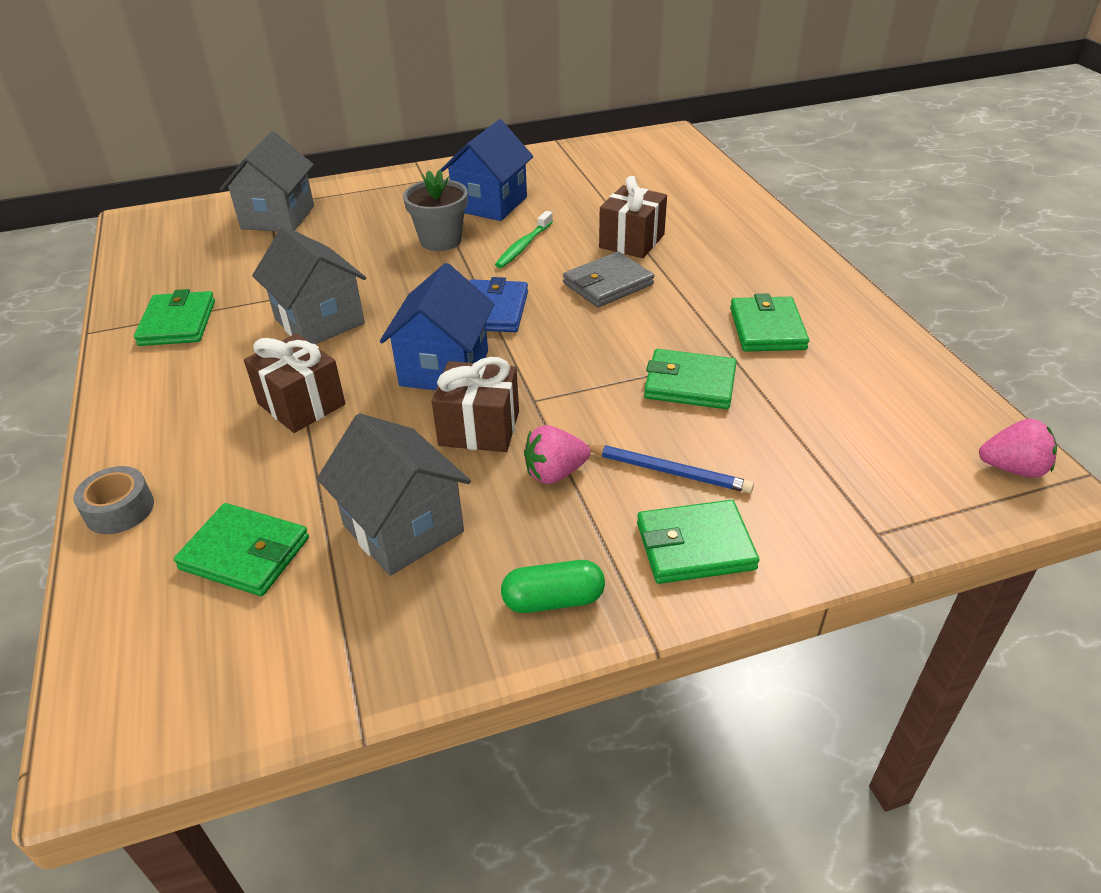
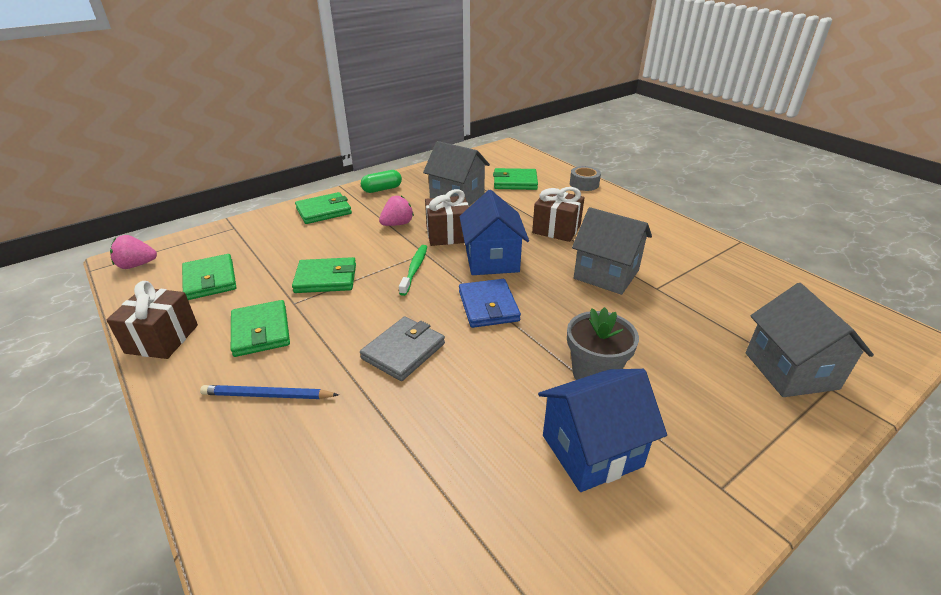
camera: 160 degrees right, 5 degrees down
(178, 323) = (697, 256): green wallet -> green wallet (210, 280)
(490, 204) = (592, 450): blue house -> blue house turned 60 degrees clockwise
(523, 246) = (506, 383): green toothbrush -> green toothbrush (414, 269)
(631, 241) = (393, 417): brown gift -> brown gift (162, 339)
(668, 471) = (337, 234): blue pencil -> blue pencil (267, 396)

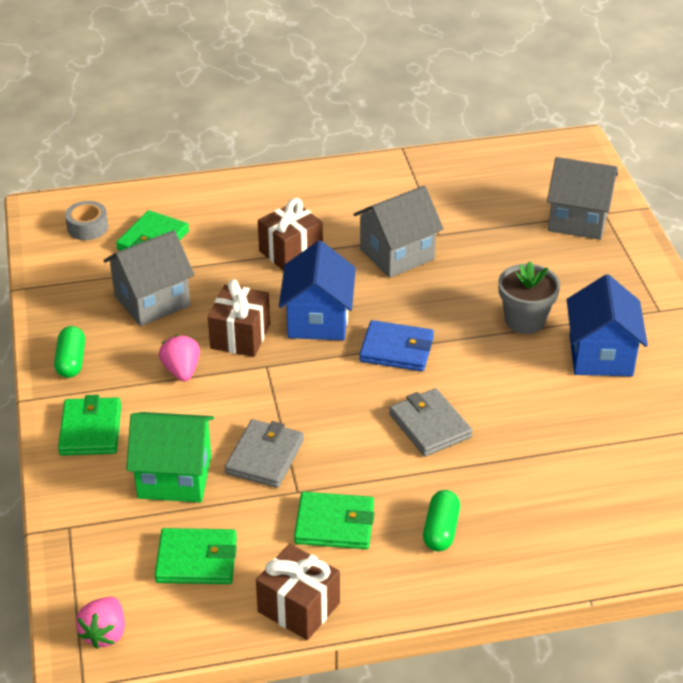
camera: 65 degrees left, 5 degrees up
(267, 396) = (441, 530): blue pencil -> green capsule
(291, 249) = (174, 477): none -> green house
(326, 278) = (265, 457): green wallet -> grey wallet
(414, 269) = (295, 382): green toothbrush -> none
(492, 260) = (318, 320): blue house -> blue house turned 75 degrees clockwise
(584, 184) = (206, 190): grey tape -> grey tape (87, 227)

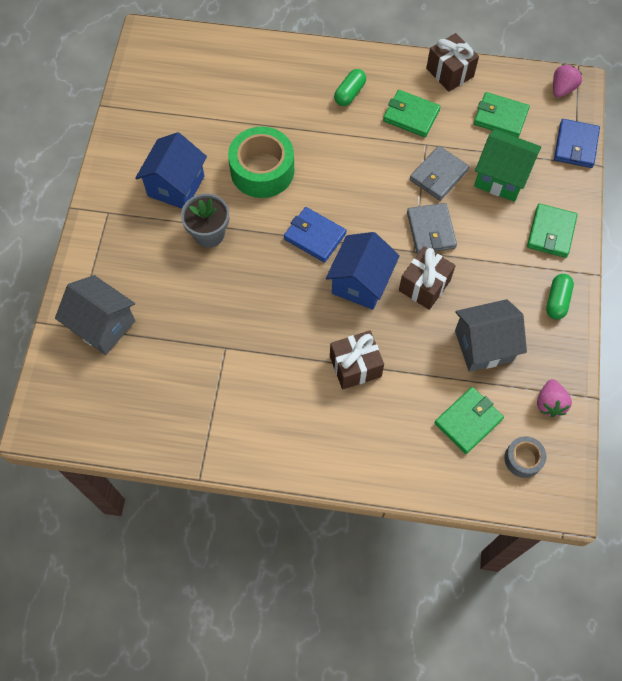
camera: 160 degrees left, 25 degrees up
(71, 550) = (575, 145): none -> blue wallet
(181, 371) = (476, 265): pink strawberry -> pink strawberry (549, 403)
(397, 254) = (270, 334): grey house -> none
(430, 425) = (321, 166): grey wallet -> grey wallet (431, 230)
(505, 400) = (262, 170): none -> green tape

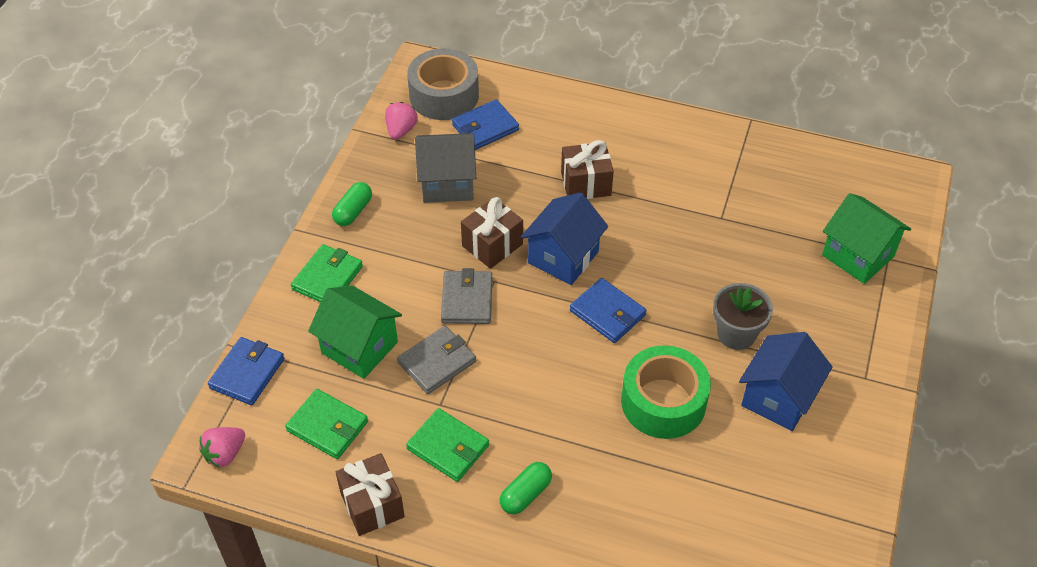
camera: 170 degrees left, 15 degrees down
(103, 325) = (858, 255): grey house -> green house
(468, 421) = (485, 127): green wallet -> blue wallet
(523, 459) = (444, 95): grey tape -> grey tape, size x1.95

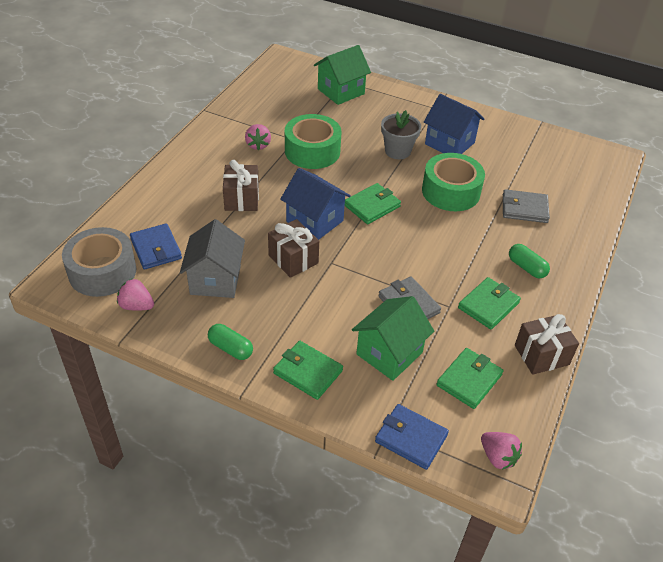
camera: 85 degrees left, 5 degrees down
(467, 300) = (348, 280): grey wallet -> grey wallet (524, 208)
(607, 313) = (372, 206): blue wallet -> green wallet
(696, 183) = (258, 145): none -> pink strawberry
(702, 239) = (312, 151): none -> green tape

